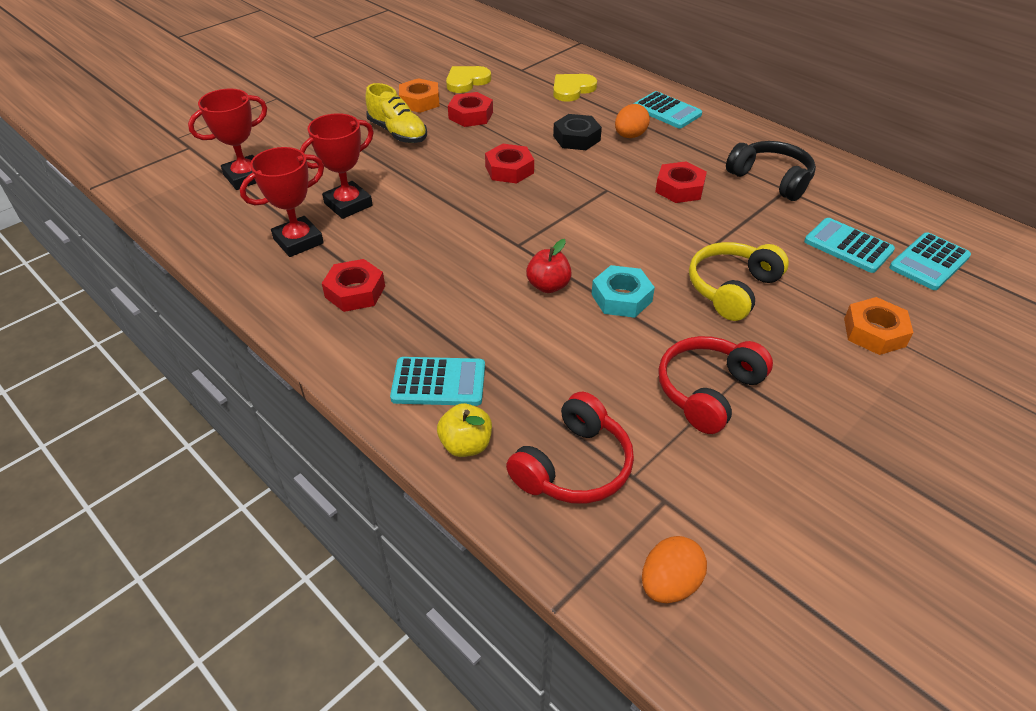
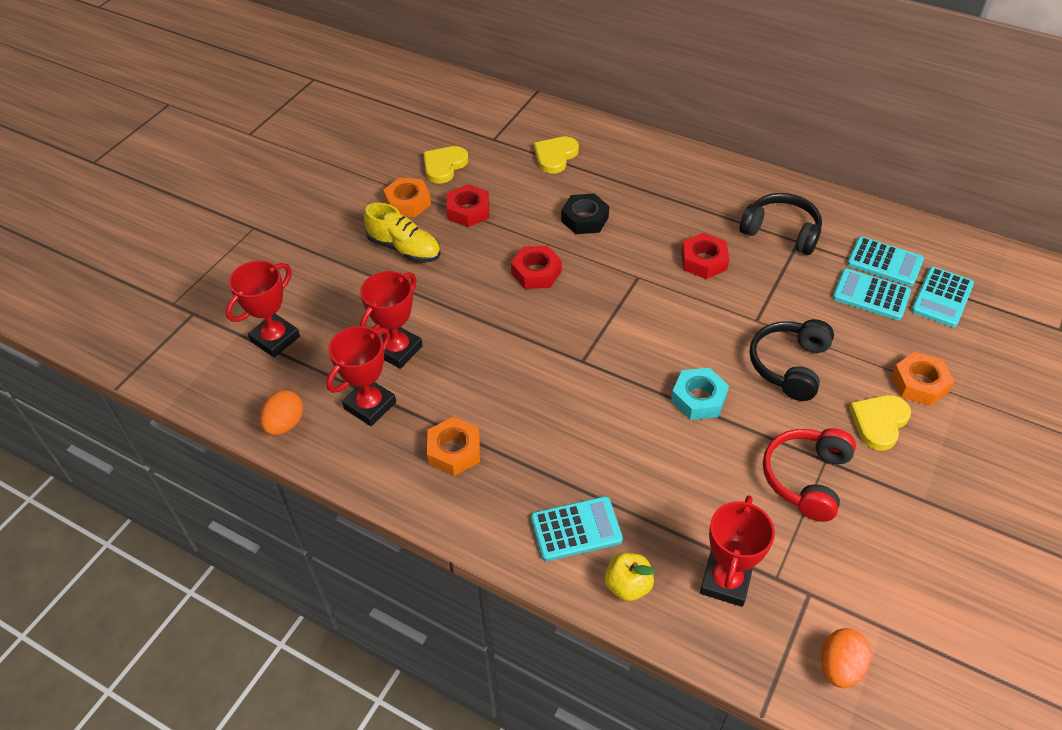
camera: 15 degrees left, 5 degrees up
(355, 291) = (454, 450): red nut -> orange nut
(548, 286) = (629, 401): red apple -> none
(574, 466) = (725, 581): red headphones -> red trophy
(630, 136) = (634, 206): orange egg -> orange egg (285, 424)
(667, 111) = (657, 167): turquoise calculator -> turquoise calculator (884, 262)
(732, 289) = (789, 365): yellow headphones -> black headphones
(813, 358) = (879, 422): none -> yellow heart

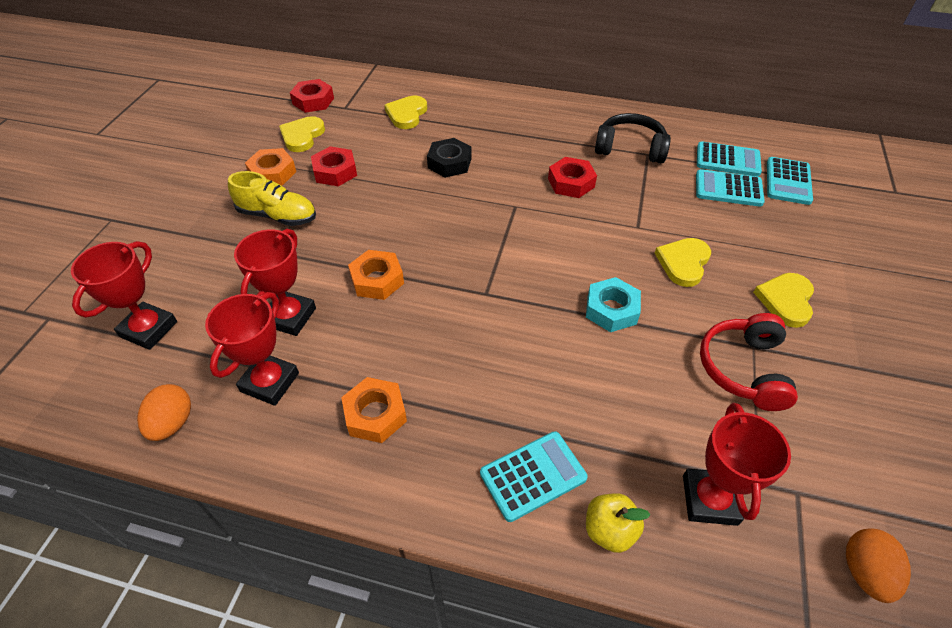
camera: 15 degrees left, 0 degrees up
(536, 272) = (416, 217): red nut -> red nut (313, 101)
(789, 365) = (683, 263): black headphones -> yellow heart
(919, 383) = (804, 258): orange nut -> orange nut (377, 280)

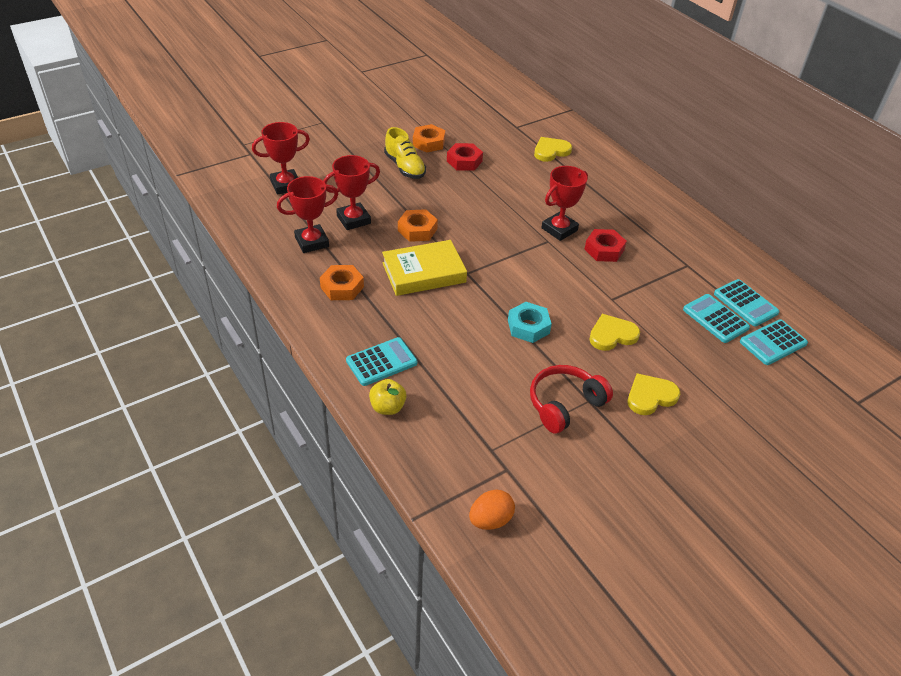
camera: 40 degrees right, 5 degrees down
(172, 423) = (254, 231): orange egg -> none
(302, 136) = (470, 131): yellow heart -> none
(313, 101) = (501, 113): red nut -> none
(443, 325) = (424, 273): none -> yellow book
(449, 163) = (539, 194): black nut -> none
(533, 476) = (381, 362): turquoise calculator -> turquoise calculator turned 45 degrees counterclockwise
(630, 148) = (679, 254): black headphones -> none
(709, 500) = (454, 435): red trophy -> red trophy (559, 229)

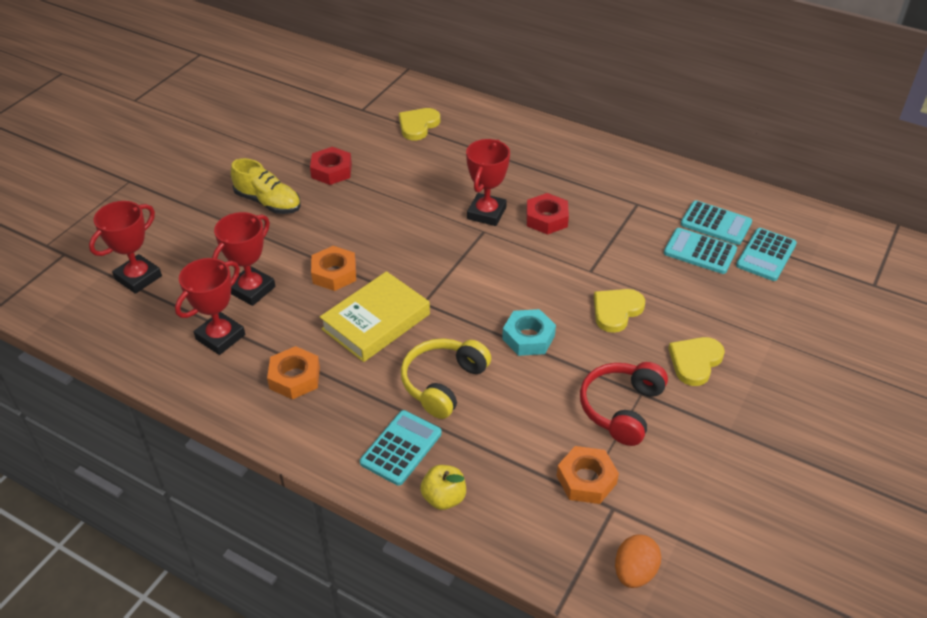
camera: 25 degrees left, 0 degrees up
(428, 143) = (276, 162): orange nut -> orange nut (586, 480)
(442, 332) = (443, 383): none -> yellow headphones

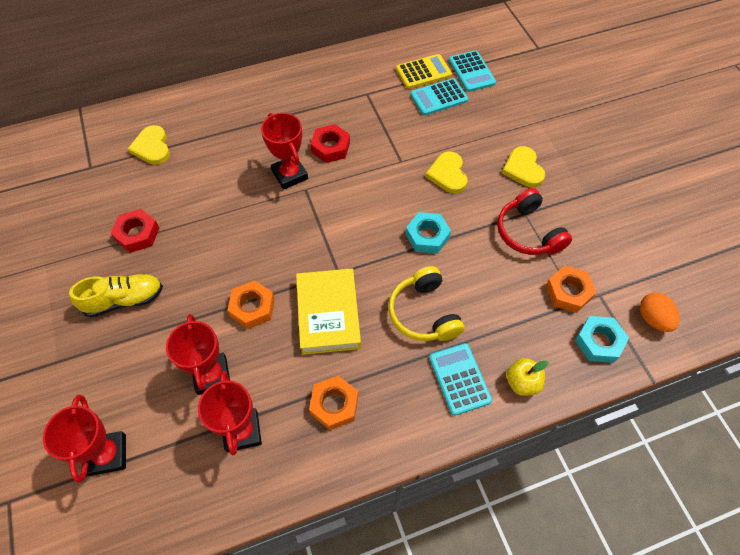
camera: 50 degrees left, 15 degrees up
(554, 537) = (599, 342): none -> turquoise nut
(716, 223) = (423, 72): turquoise calculator -> yellow calculator

